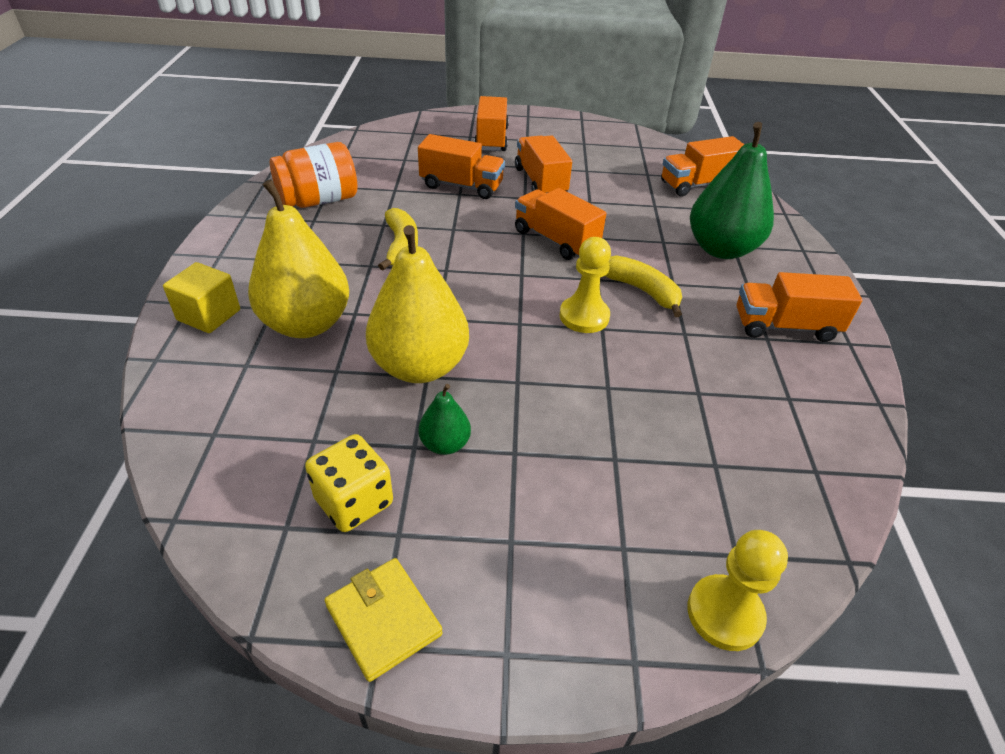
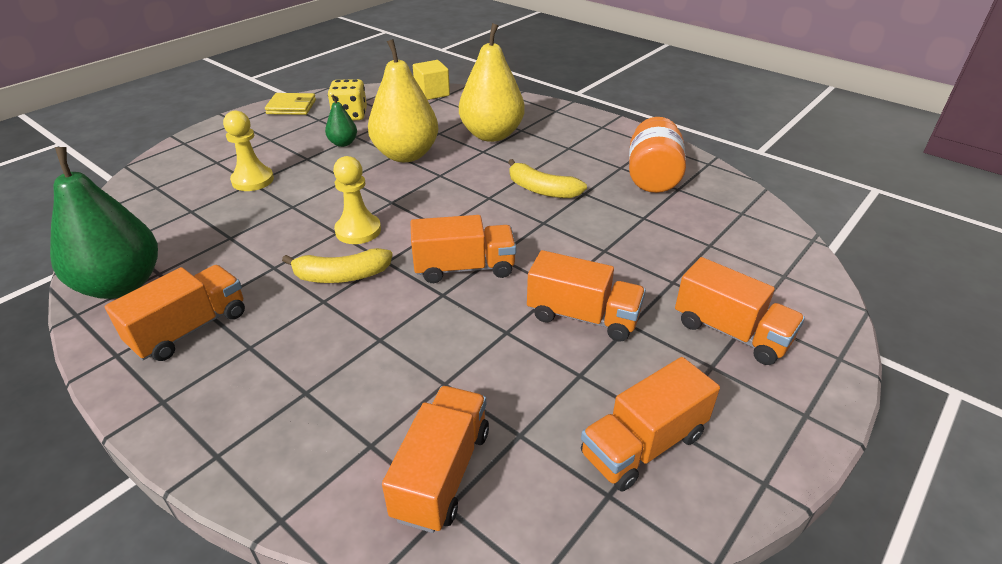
camera: 130 degrees right, 5 degrees down
(209, 315) = (536, 113): yellow cube -> yellow cube (432, 93)
(461, 186) = (619, 257): orange truck -> orange truck (643, 445)
(721, 249) = (314, 376): green pear -> green pear (121, 285)
(724, 614) = (151, 169): yellow pawn -> yellow pawn (253, 180)

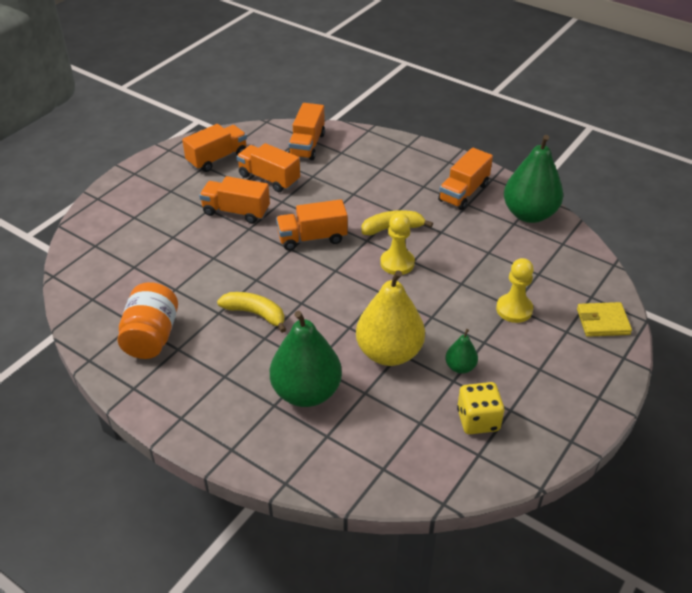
camera: 175 degrees right, 5 degrees up
(291, 107) = (558, 434): yellow wallet -> yellow wallet (603, 322)
(432, 93) = (394, 482): yellow cube -> none
(491, 135) = (306, 392): yellow pear -> green pear
(731, 332) = (151, 208): orange truck -> orange truck (269, 178)

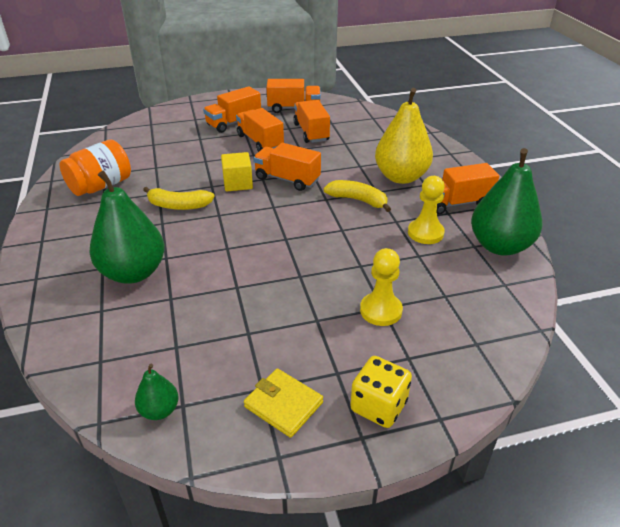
camera: 40 degrees right, 5 degrees down
(255, 314) = (179, 205): yellow banana -> yellow banana turned 120 degrees clockwise
(276, 264) = (238, 183): none -> yellow cube
(307, 145) = (368, 124): orange truck -> orange truck (234, 123)
(389, 353) = (229, 282): yellow pear -> yellow pear (401, 177)
(397, 263) = (327, 225): yellow pawn -> yellow pawn (425, 233)
(460, 367) = (268, 326): green pear -> green pear (159, 410)
(478, 420) = (222, 377): yellow dice -> yellow dice (378, 406)
(603, 322) = (459, 372): yellow wallet -> yellow wallet (283, 404)

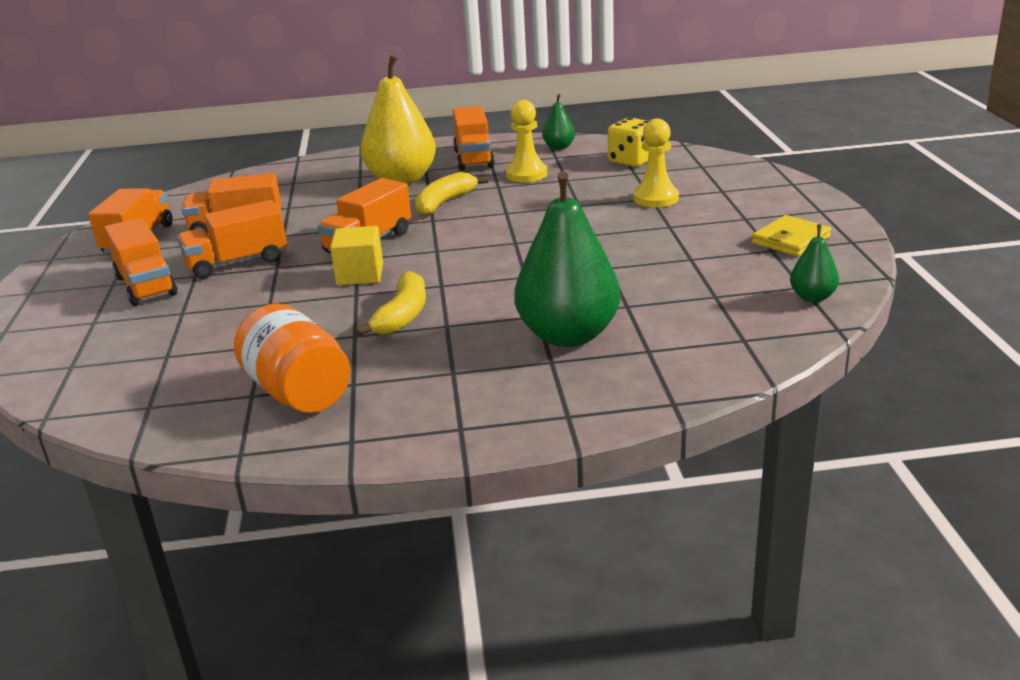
camera: 80 degrees left, 10 degrees down
(378, 406) = (783, 203): yellow dice -> yellow dice (632, 160)
(499, 246) = (559, 147): green pear -> green pear, size x0.47

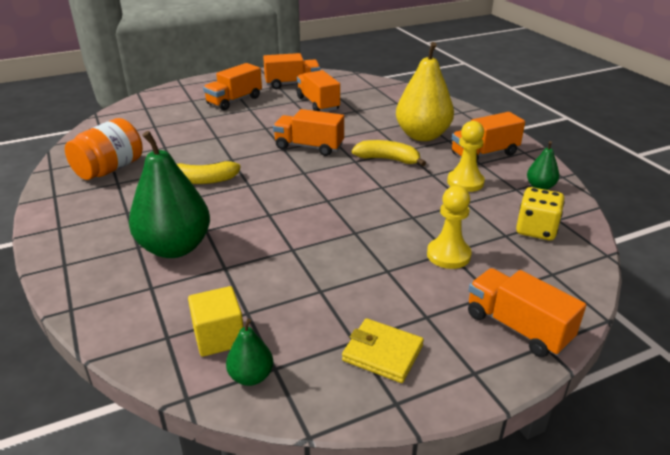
camera: 70 degrees right, 5 degrees up
(237, 263) = (268, 116): orange truck -> orange truck (517, 327)
(360, 275) = (259, 155): yellow cube -> yellow cube (219, 337)

